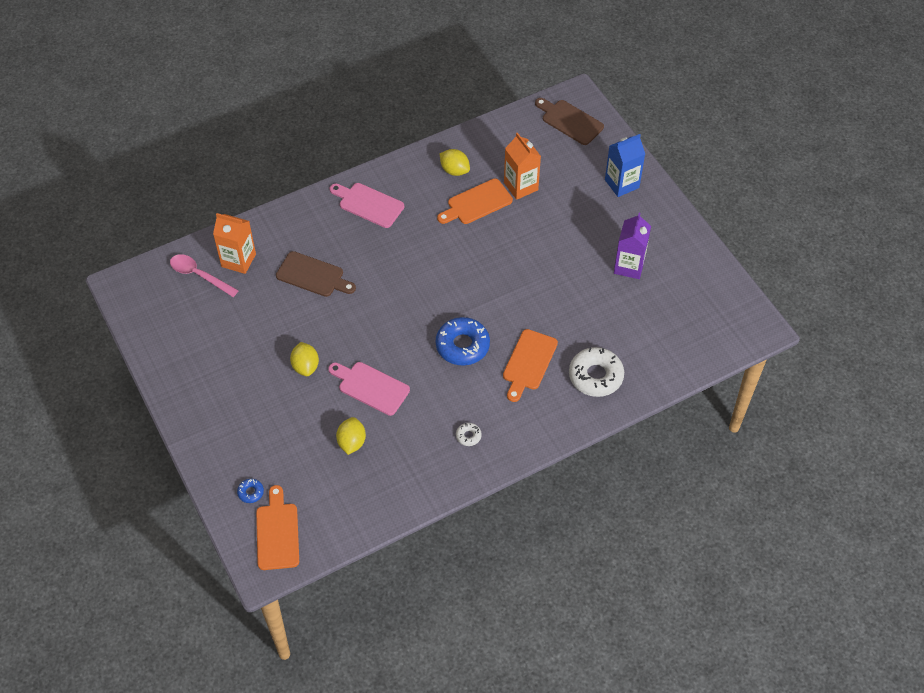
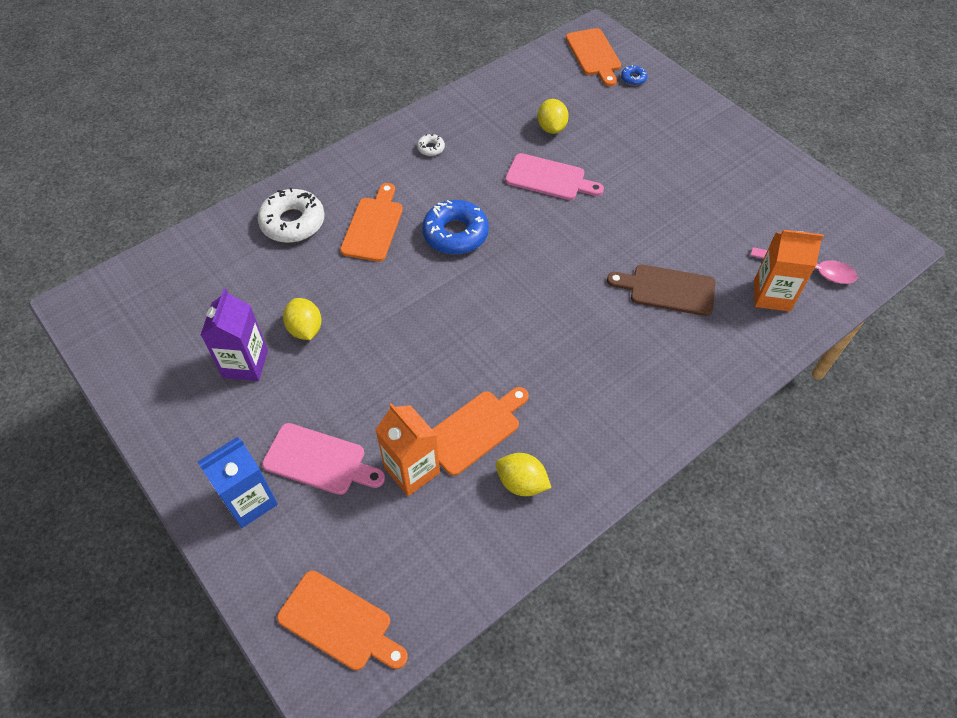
camera: 170 degrees right, 0 degrees up
(305, 366) = (630, 188): yellow lemon -> yellow lemon (305, 329)
(368, 204) = (634, 402): pink cutting board -> pink cutting board (319, 460)
(570, 121) = (339, 622): brown cutting board -> orange cutting board

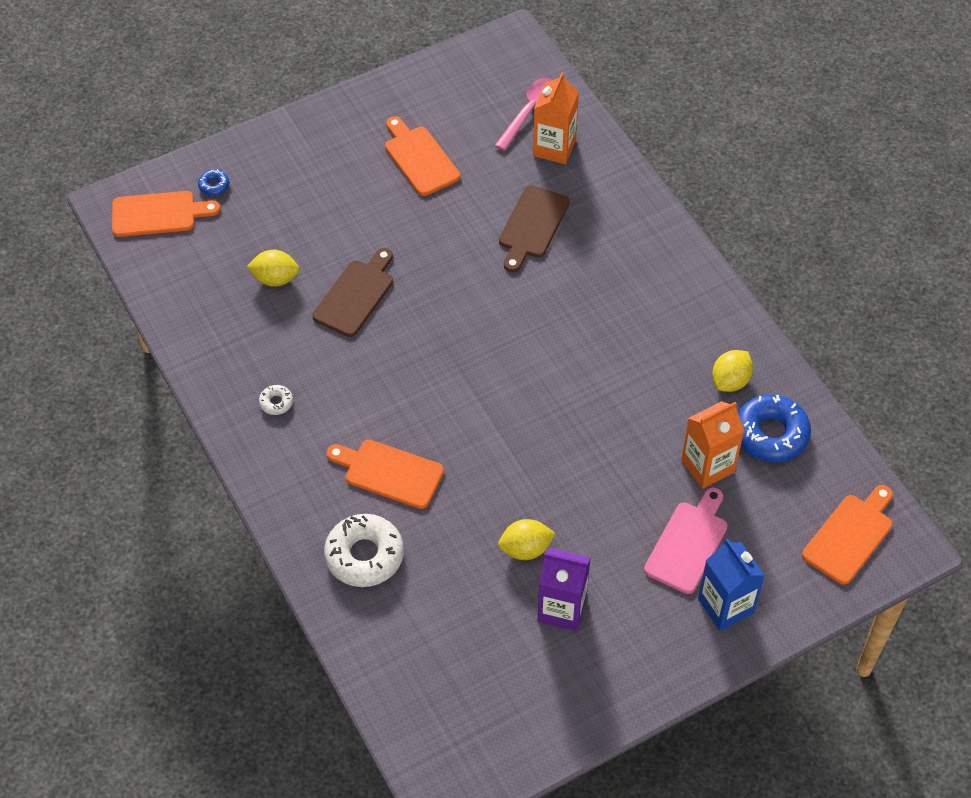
camera: 80 degrees left, 0 degrees up
(455, 234) = (419, 394): blue donut -> blue donut (770, 434)
(475, 429) = (670, 409): orange cutting board -> orange cutting board (419, 158)
(549, 178) = (355, 295): pink cutting board -> brown cutting board

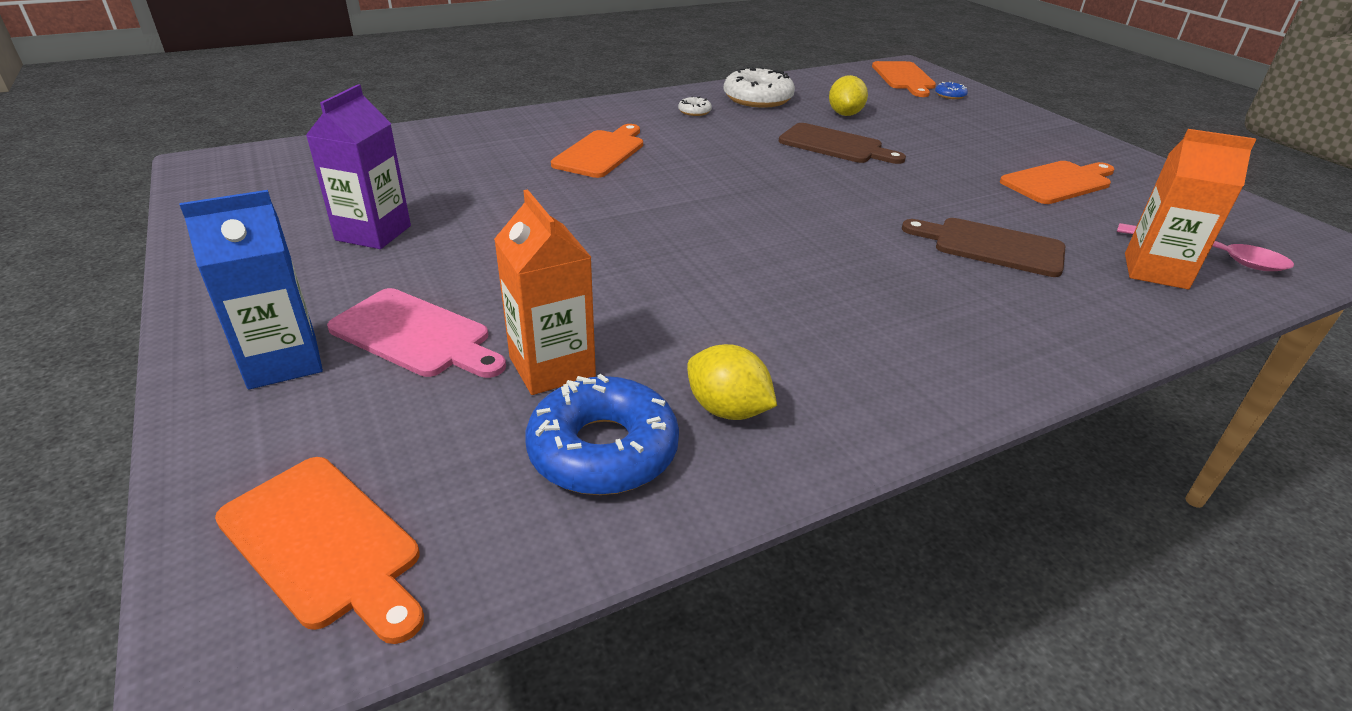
camera: 90 degrees right, 20 degrees down
(364, 555) = (505, 139): white donut -> white donut (758, 98)
(525, 549) = (471, 216): yellow lemon -> none

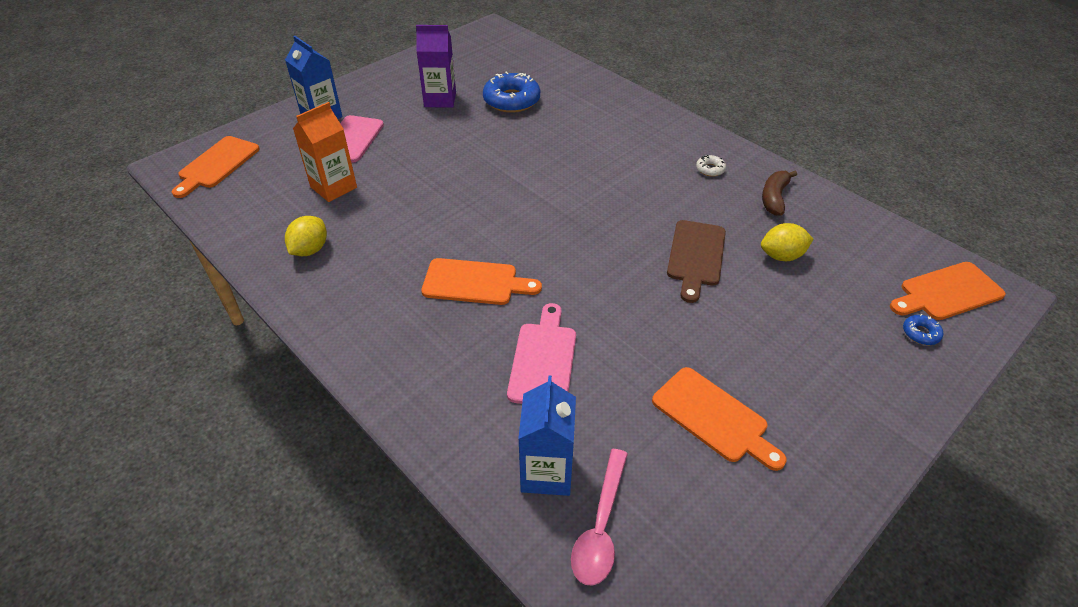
camera: 75 degrees right, 10 degrees up
(601, 152) = (594, 144): orange cutting board -> orange cutting board (475, 282)
(603, 450) = (275, 217): blue donut -> blue donut (511, 100)
(758, 98) = (774, 198): white donut -> brown banana
(991, 246) = (543, 360): brown cutting board -> pink cutting board
(1155, 271) = (546, 472): orange carton -> blue carton

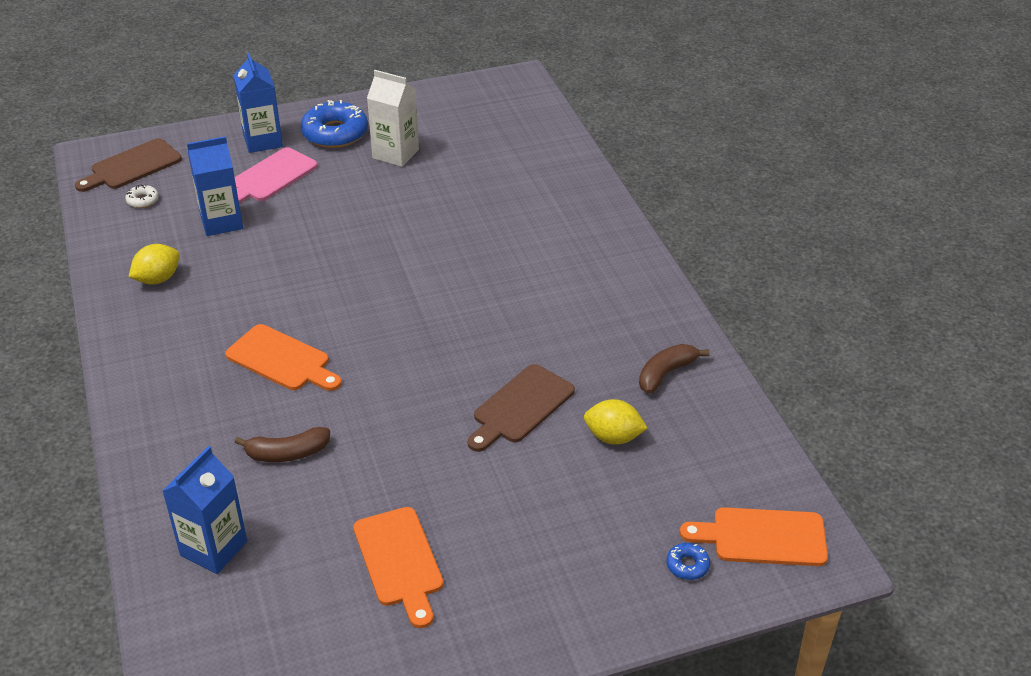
camera: 25 degrees right, 5 degrees down
(217, 165) = (132, 166): orange cutting board -> brown cutting board
(333, 187) = (221, 222): orange carton -> blue carton
(440, 99) = (395, 154): purple carton -> white carton
(511, 100) = (471, 176): blue donut -> blue donut (335, 133)
(543, 360) = (287, 453): pink cutting board -> brown banana
(600, 526) = (223, 608): pink spoon -> none
(710, 169) = (623, 319): white donut -> white donut (142, 200)

